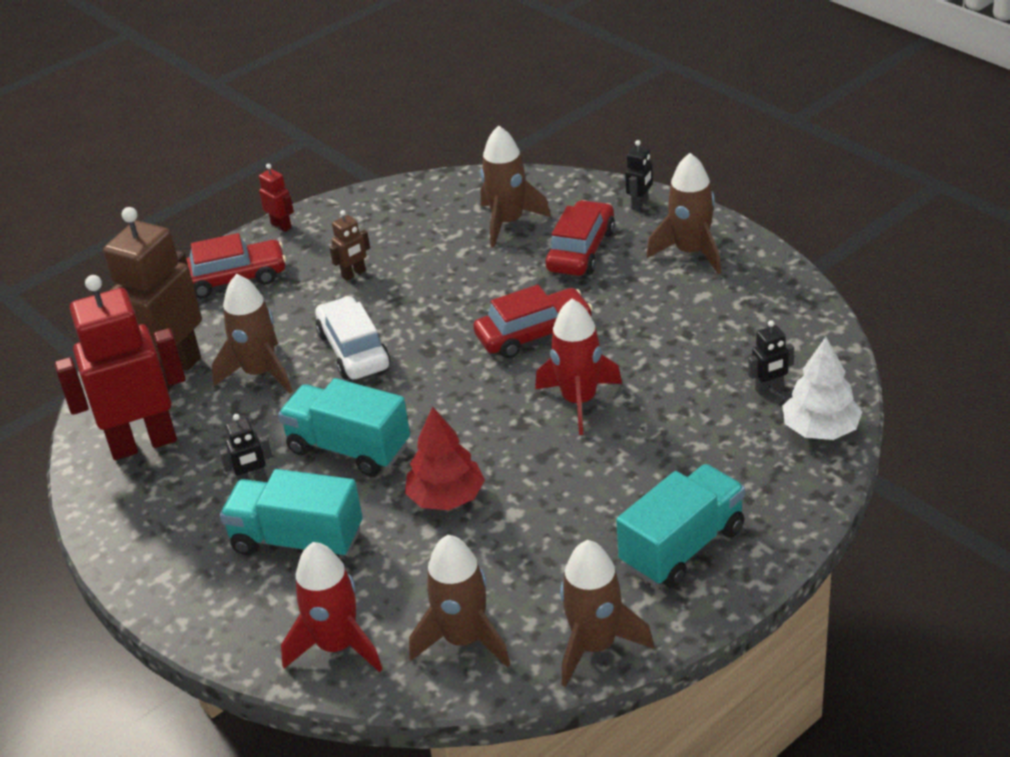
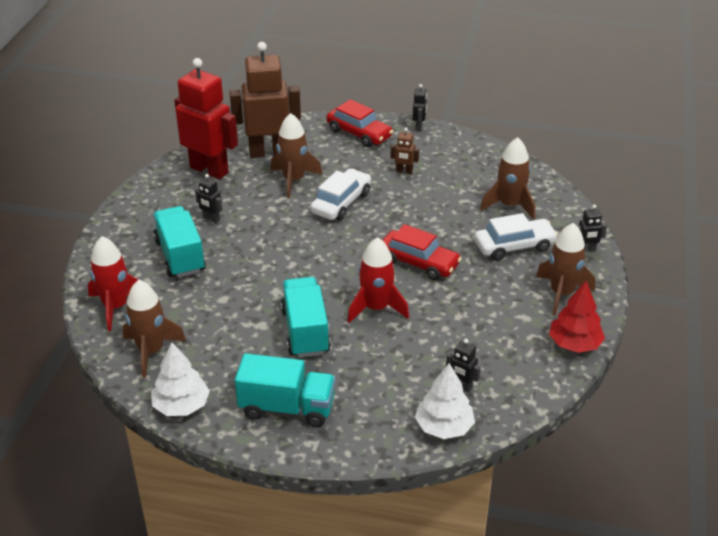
camera: 50 degrees right, 0 degrees up
(281, 226) = (419, 127): red robot -> black robot
(349, 448) = (262, 239): turquoise truck -> turquoise truck (305, 331)
(446, 498) = (253, 293): red tree -> red tree (574, 344)
(581, 250) = (514, 246): red car -> white car
(595, 646) = (181, 406): brown rocket -> white tree

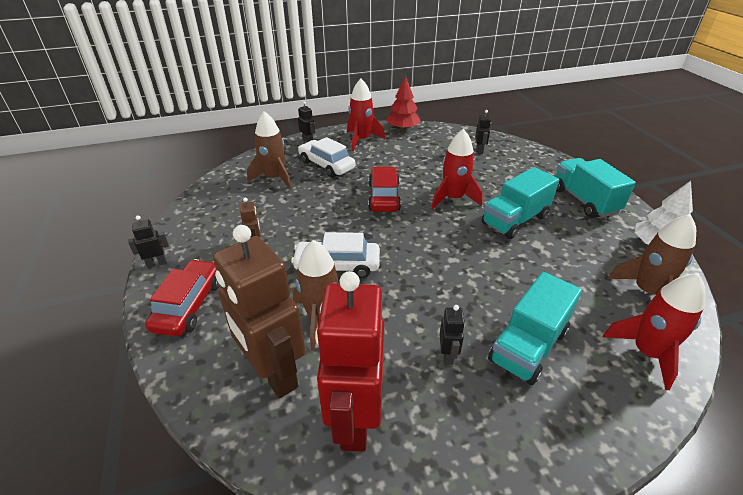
camera: 120 degrees left, 0 degrees up
(444, 427) = (515, 148): white tree -> none
(561, 293) = (361, 140): brown rocket -> red rocket

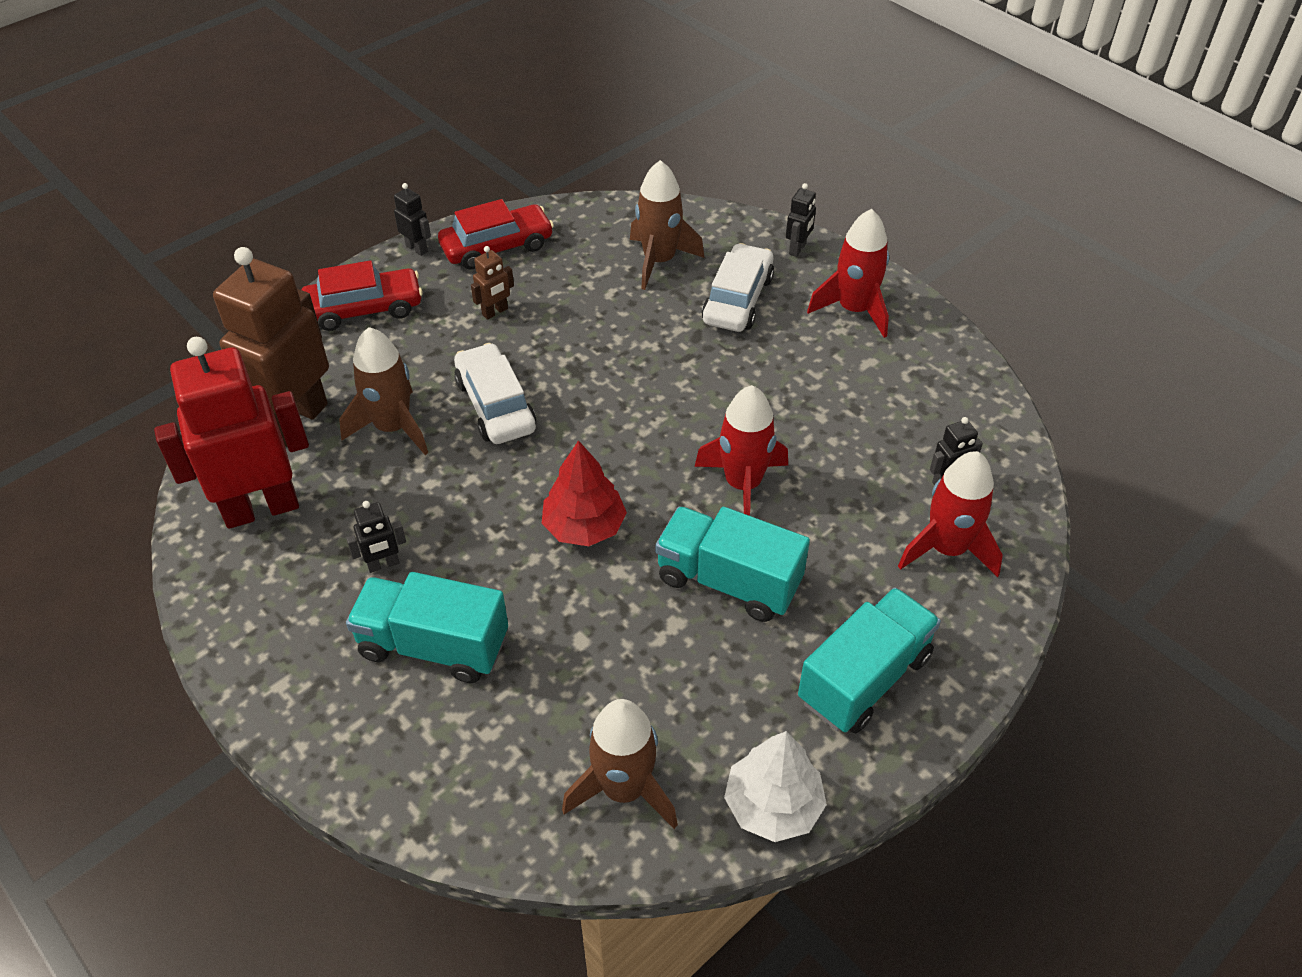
camera: 65 degrees right, 10 degrees up
(384, 197) = (691, 398): red car -> red car (497, 247)
(403, 128) = (946, 348): red tree -> red tree (584, 526)
(647, 353) = (479, 790): red rocket -> red rocket (947, 549)

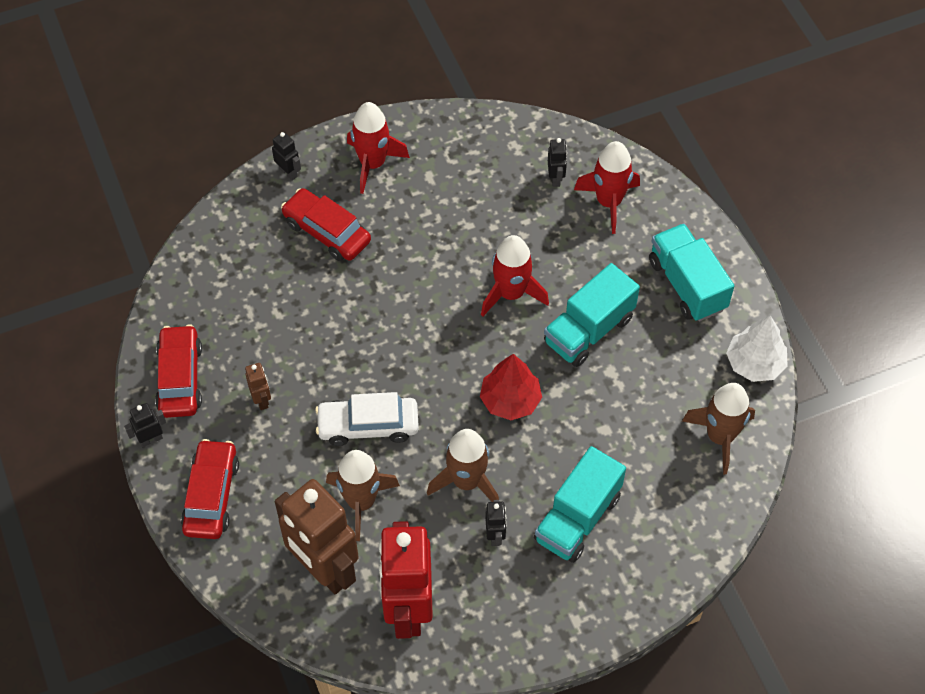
camera: 70 degrees left, 10 degrees up
(659, 261) = (256, 268): brown rocket -> brown rocket (466, 481)
(738, 300) = (327, 232): white car -> red car

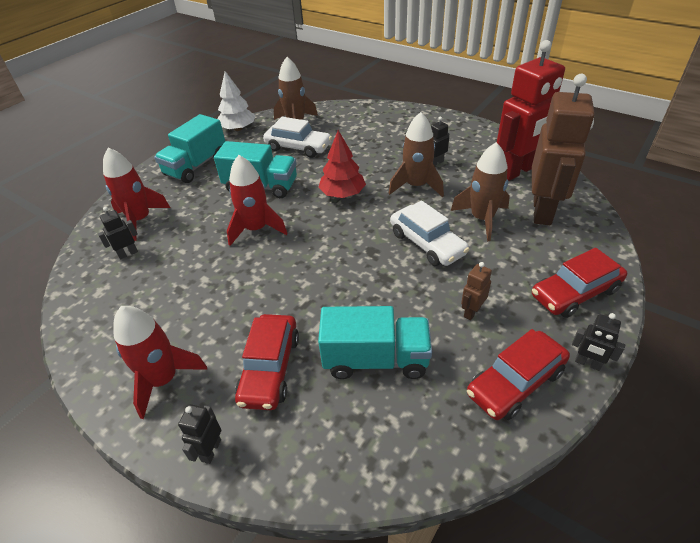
camera: 120 degrees left, 15 degrees down
(577, 518) = (392, 143): turquoise truck -> turquoise truck (375, 359)
(650, 408) = (298, 147): none -> white car

